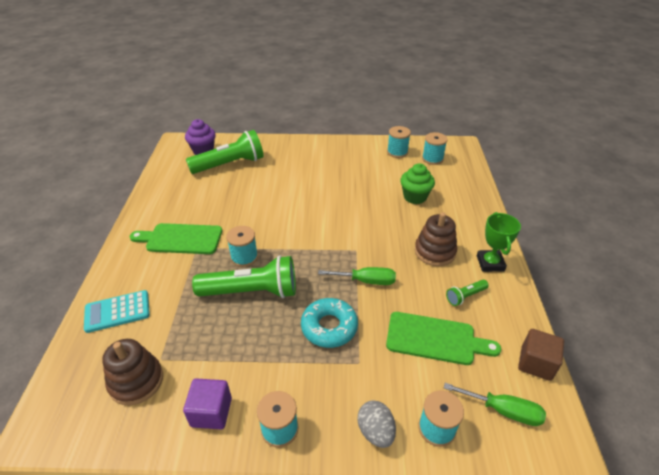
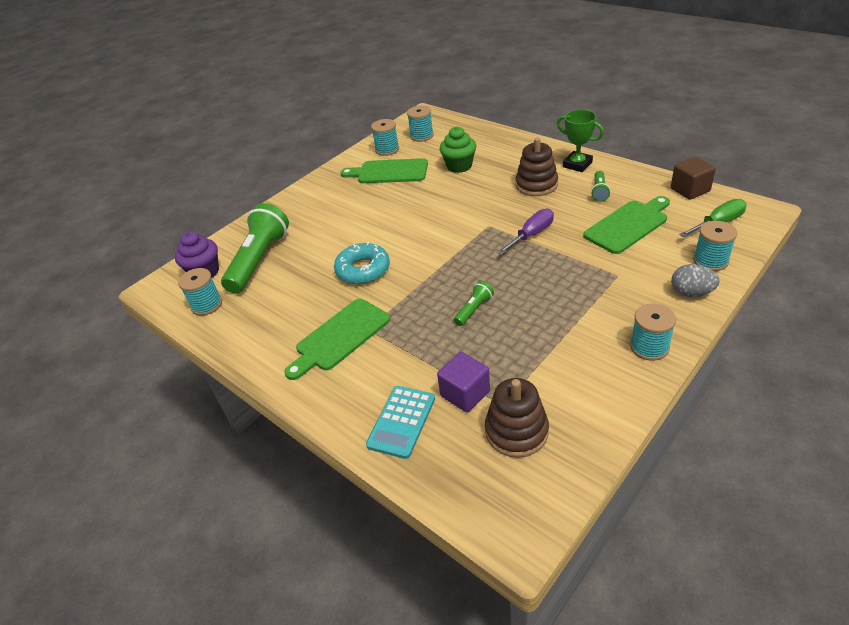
camera: 45 degrees left, 0 degrees up
(211, 412) = (598, 386): purple cube -> purple cube (465, 394)
(244, 257) = (421, 298): turquoise spool -> turquoise spool (207, 305)
(252, 291) = (474, 309): green flashlight -> green flashlight, size x0.45
(329, 327) = (564, 276): turquoise donut -> turquoise donut (363, 270)
(366, 281) = (532, 234): green screwdriver -> purple screwdriver
(372, 167) = (389, 172): none -> green cutting board

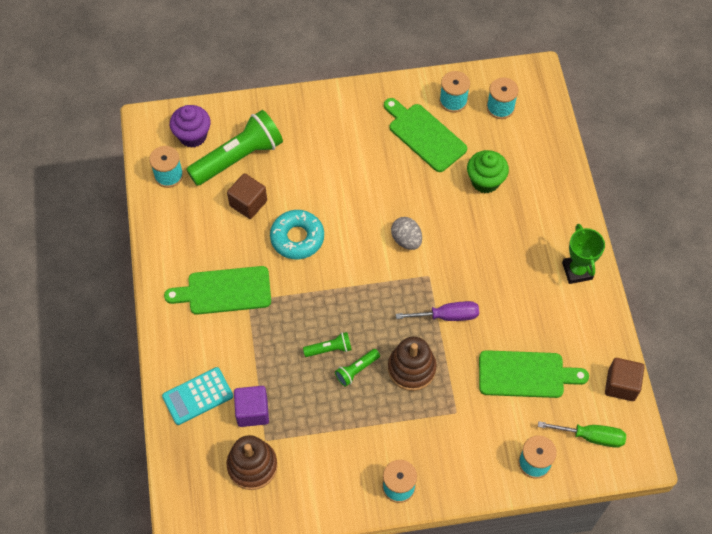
camera: 35 degrees right, 20 degrees up
(298, 277) = (248, 203): none -> brown cube
(536, 185) = (516, 264): brown stacking toy -> brown stacking toy (411, 368)
(599, 192) = (552, 319): green flashlight -> green flashlight (356, 370)
(691, 293) = (482, 474): grey egg -> grey egg (406, 240)

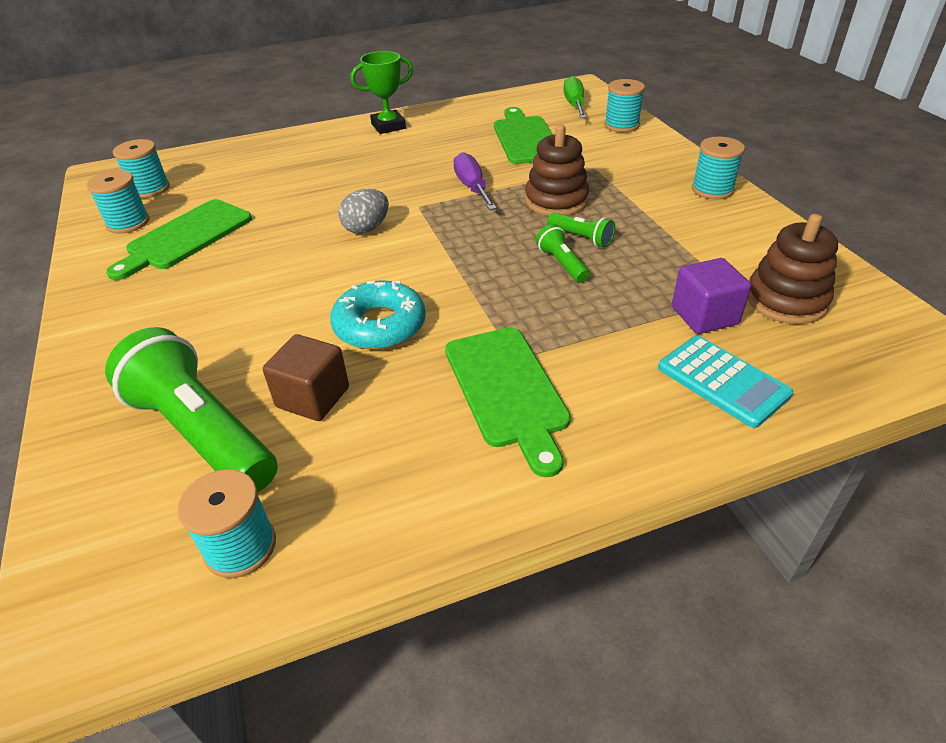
camera: 100 degrees left, 20 degrees down
(193, 136) = (130, 526): purple cupcake -> none
(485, 181) = (268, 186): green cupcake -> none
(621, 385) = (511, 98): brown cube -> none

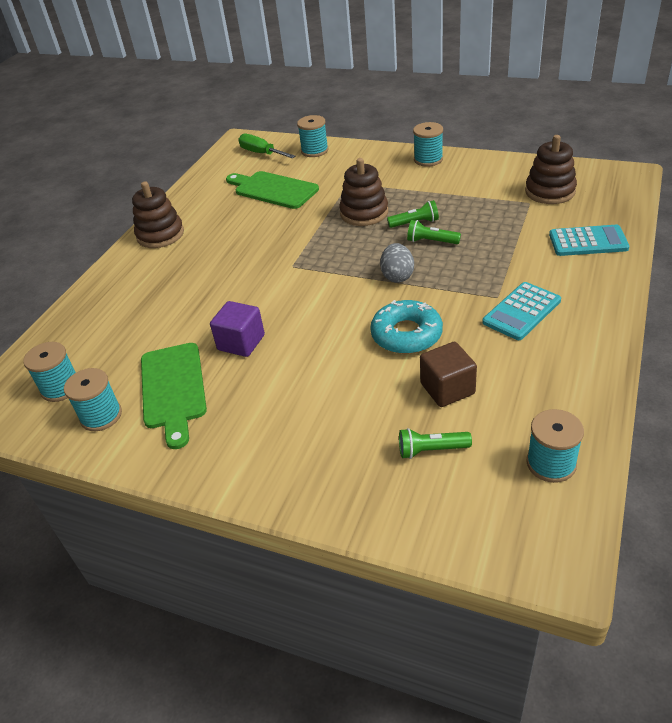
camera: 45 degrees left, 0 degrees up
(202, 433) = (431, 450): green flashlight -> green flashlight, size x0.45
(366, 228) = (288, 298): grey egg -> grey egg (397, 276)
(388, 126) = (160, 235): green trophy -> brown stacking toy
(472, 187) = (301, 236): purple screwdriver -> none
(507, 390) = (521, 311): green cutting board -> turquoise calculator
(704, 316) = (533, 220): purple cube -> purple cube (241, 342)

